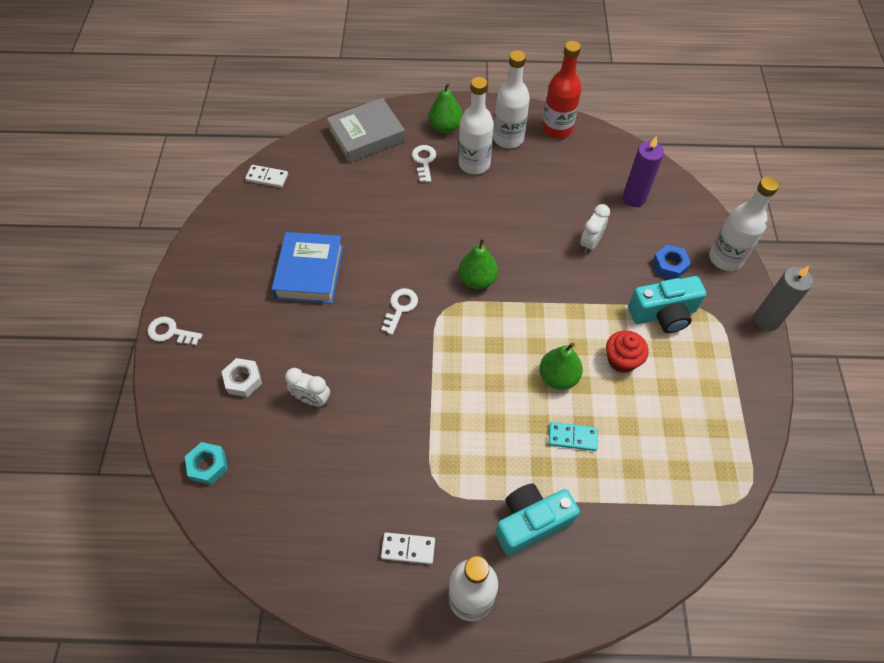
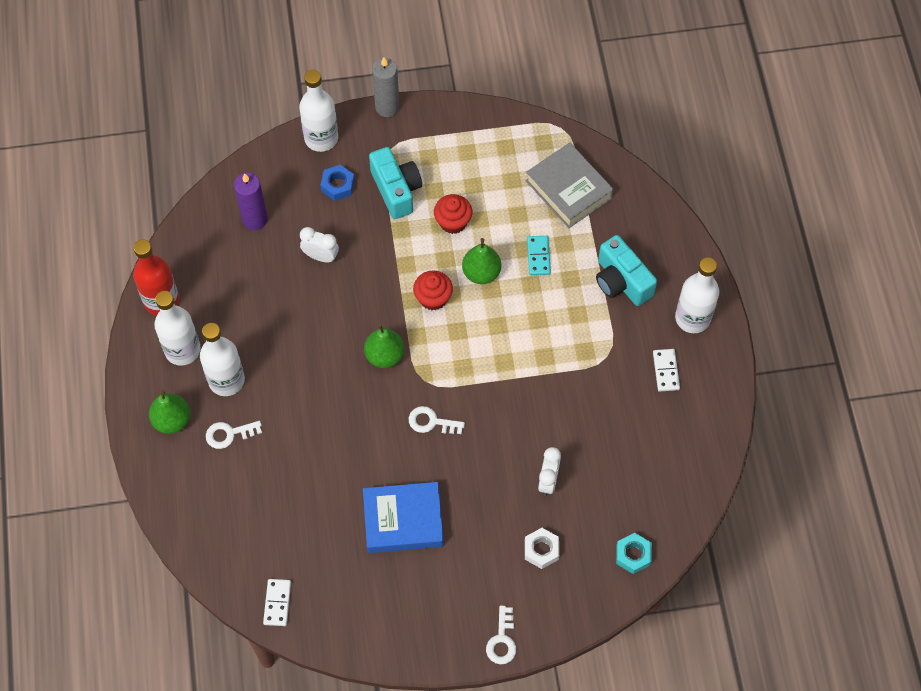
camera: 100 degrees left, 5 degrees up
(367, 135) = (196, 505): grey book -> grey book (569, 189)
(533, 329) = (433, 298): none -> red cupcake

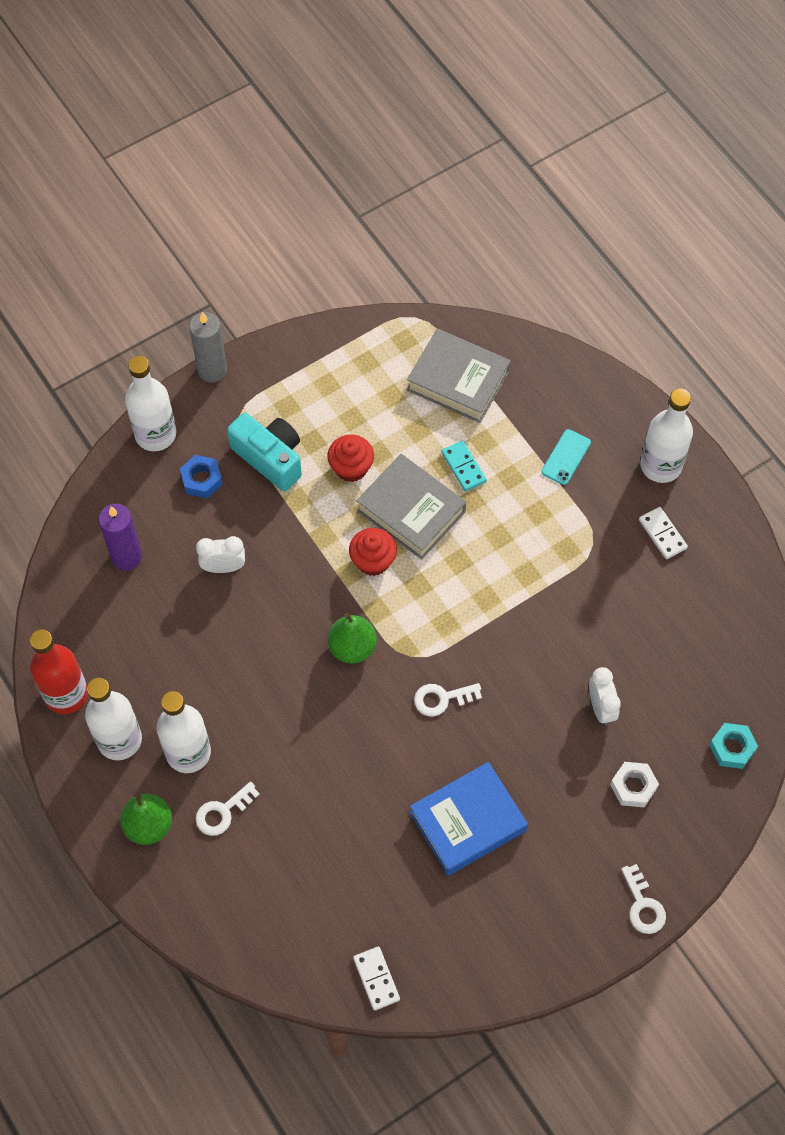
camera: 25 degrees left, 0 degrees up
(481, 273) = (411, 511): green pear -> grey book
(621, 281) = (566, 457): turquoise camera -> turquoise phone

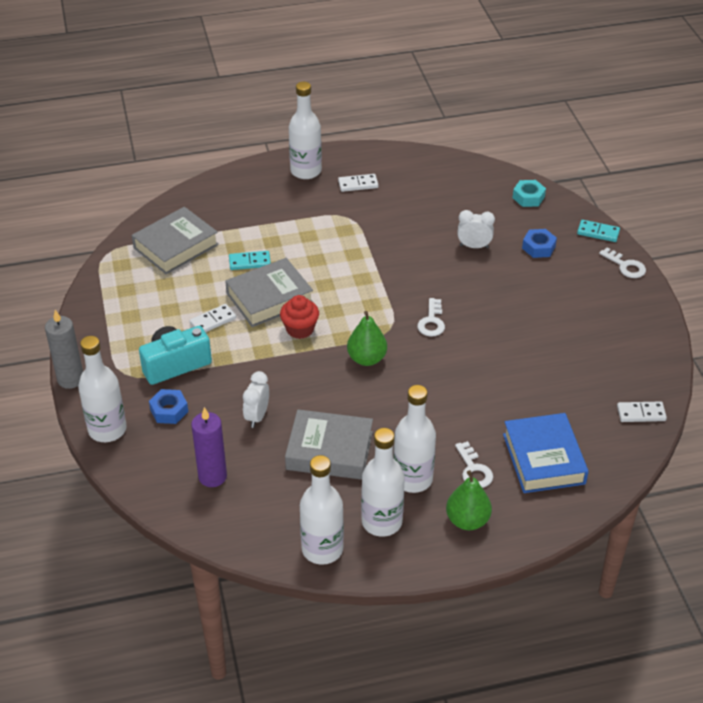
camera: 70 degrees left, 20 degrees down
(66, 694) = (322, 549): red bottle -> white bottle
(200, 656) = (329, 451): none -> grey book
(351, 468) = (213, 321): red cupcake -> white domino
(468, 822) = (534, 333): blue book -> blue book (543, 459)
(566, 457) = (272, 211): turquoise phone -> none
(633, 787) = (538, 247): white nut -> blue nut
(643, 905) = (625, 266): white key -> white key turned 45 degrees clockwise
(697, 855) = (598, 232): none -> turquoise domino

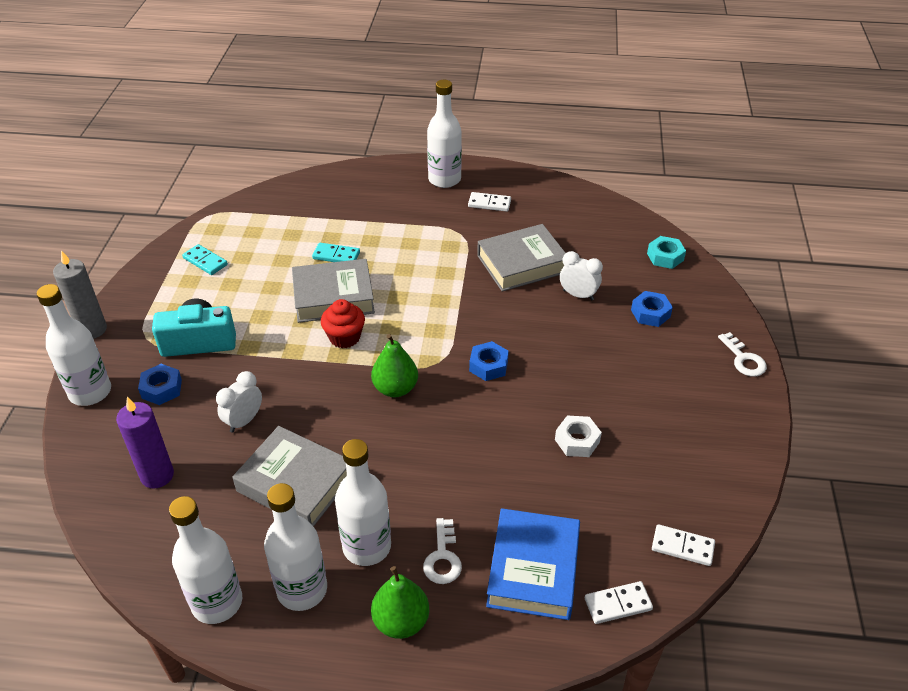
camera: 20 degrees right, 0 degrees up
(176, 246) = (275, 223): grey book -> grey book (522, 264)
(213, 321) = (264, 306): white domino -> white domino (618, 604)
(432, 321) = (488, 366): white key -> blue nut
(530, 360) = (577, 441): none -> white nut
(598, 232) = (727, 313): turquoise domino -> turquoise domino (205, 261)

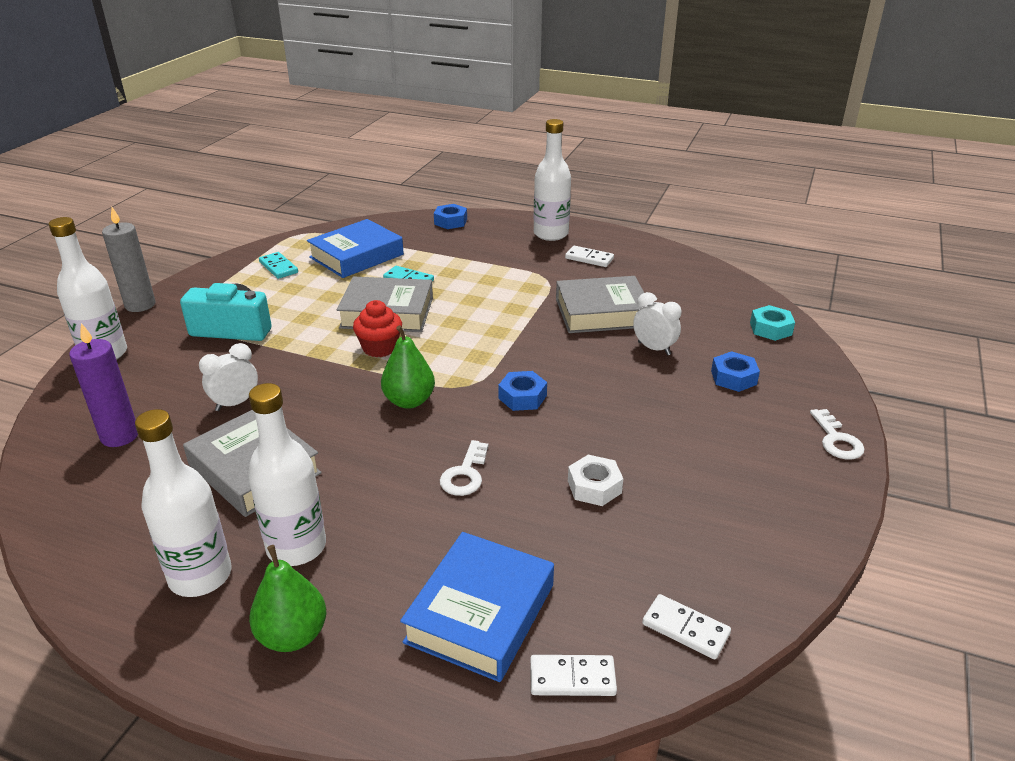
camera: 15 degrees right, 10 degrees down
(161, 389) = (172, 362): blue nut -> blue nut (450, 221)
(217, 602) = (102, 569): white bottle -> none
(274, 235) = (356, 256): none -> blue book
(443, 557) = (377, 576): white key -> white key (465, 474)

